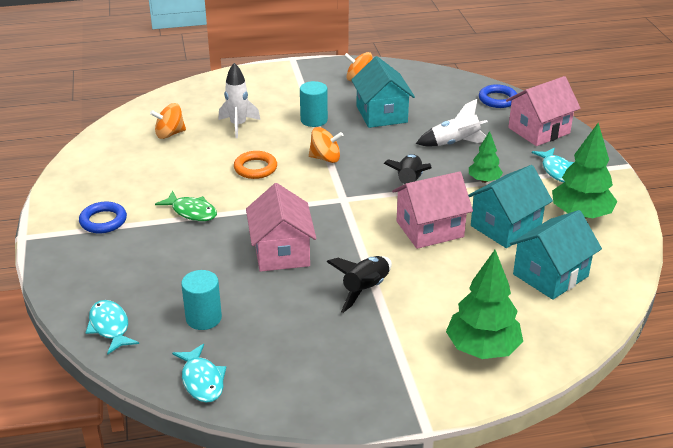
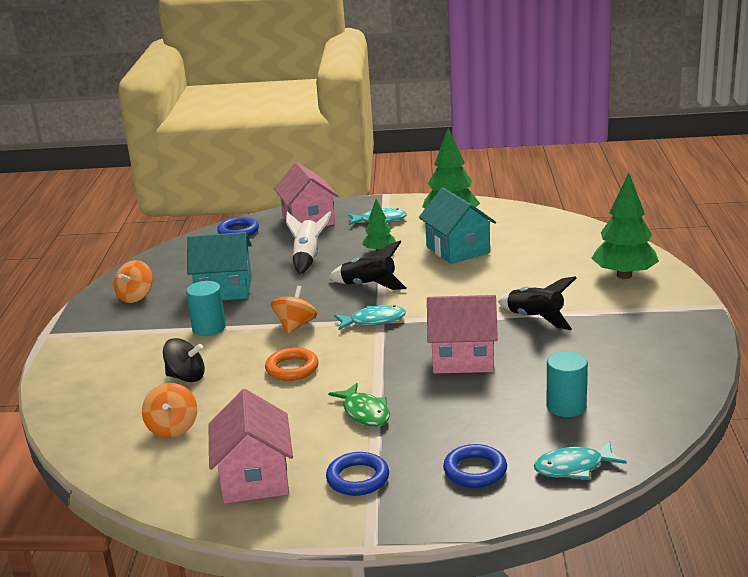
camera: 75 degrees left, 10 degrees down
(109, 275) = (475, 470): none -> blue ring
(191, 212) = (364, 412): green fish -> green fish turned 105 degrees clockwise
(202, 380) = (663, 408): turquoise fish -> turquoise fish (374, 321)
(238, 125) = (186, 377): white rocket -> black spinning top
(429, 229) = (449, 282): pink house -> pink house (255, 478)
(550, 275) = (532, 240): turquoise house -> none

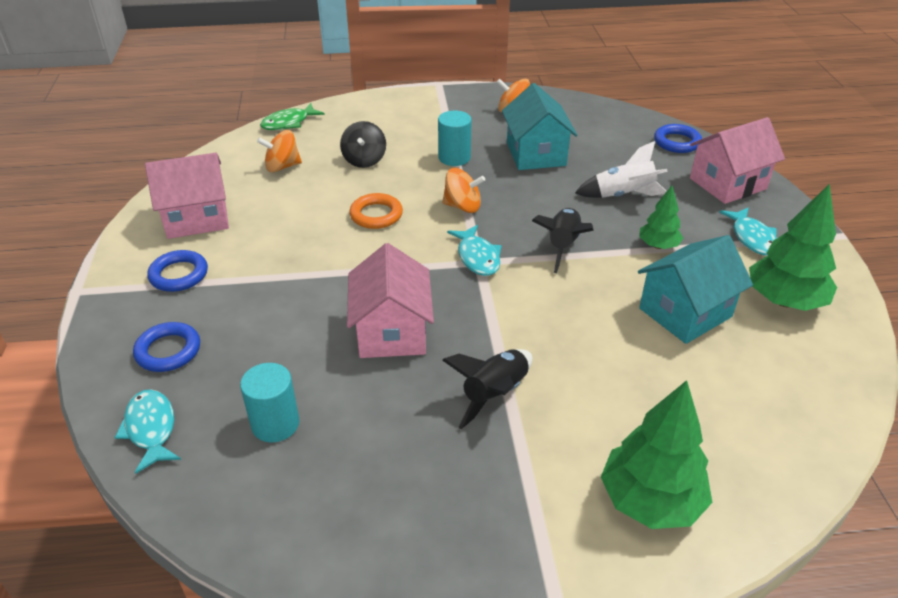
camera: 80 degrees right, 15 degrees up
(364, 412) = (289, 268): green fish -> green fish (288, 123)

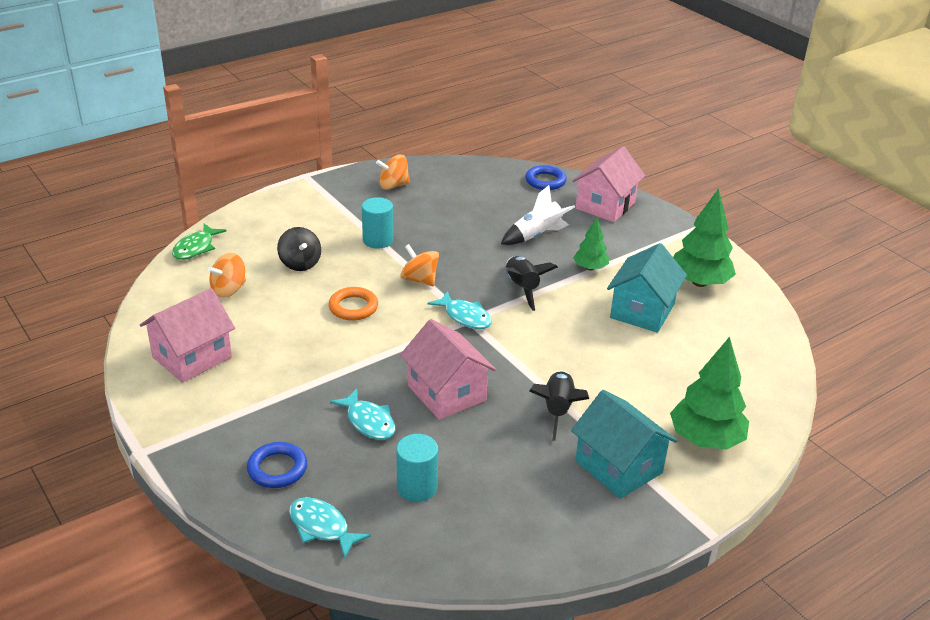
camera: 30 degrees left, 5 degrees down
(179, 275) = (225, 408): blue ring -> none
(462, 206) = (419, 280): orange spinning top -> orange spinning top turned 120 degrees counterclockwise
(536, 154) = (443, 219): turquoise house -> turquoise house (618, 467)
(752, 238) = (649, 243): turquoise fish -> turquoise fish (369, 422)

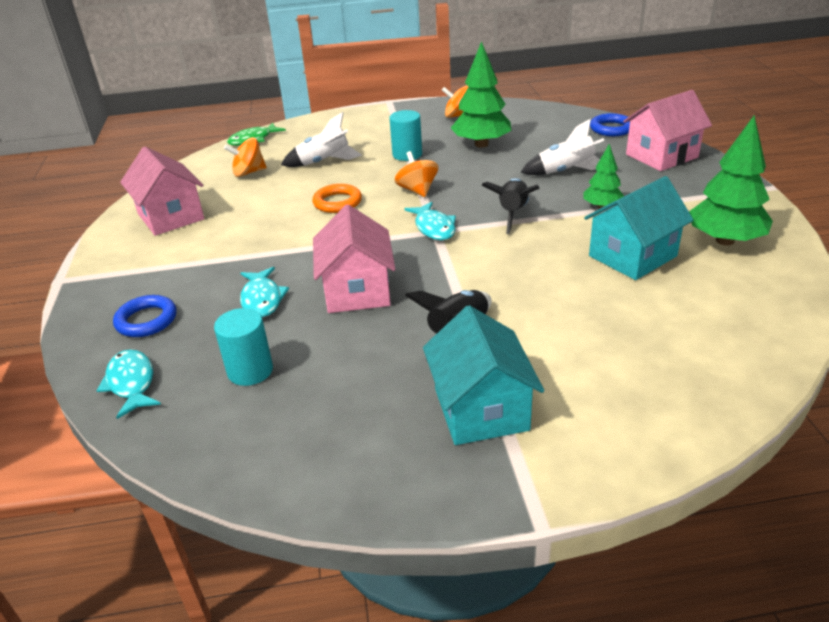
camera: 30 degrees right, 0 degrees up
(192, 357) = (171, 216): pink house -> pink house turned 75 degrees clockwise
(300, 263) = (324, 162): black spinning top -> white rocket
(705, 439) = (615, 407): green tree -> green tree (481, 144)

